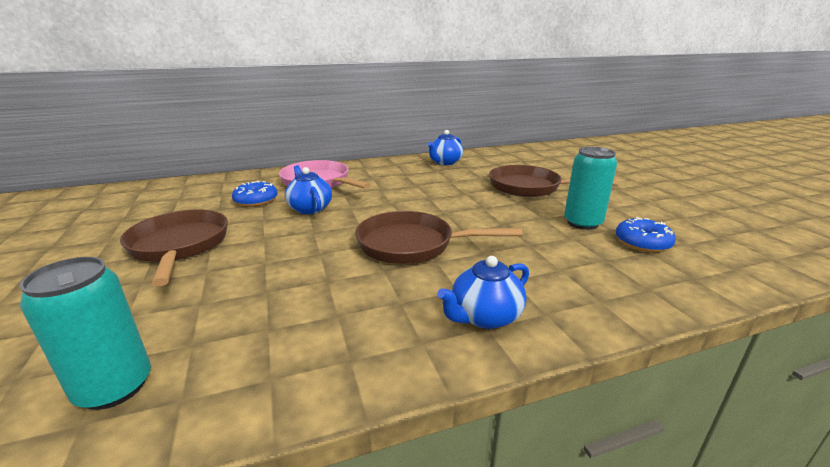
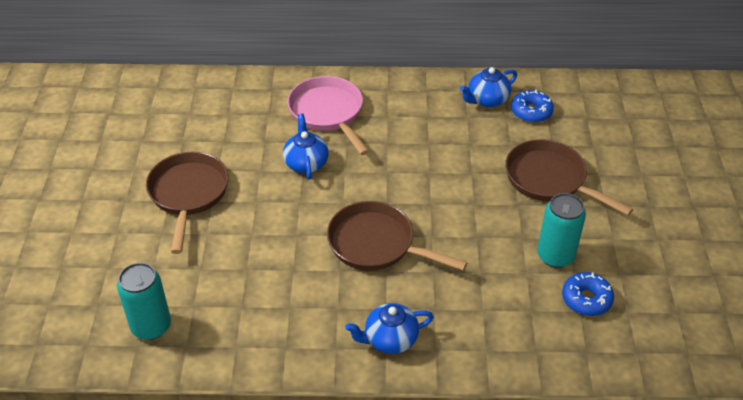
camera: 20 degrees right, 20 degrees up
(256, 201) = (259, 136): blue donut -> blue donut (531, 112)

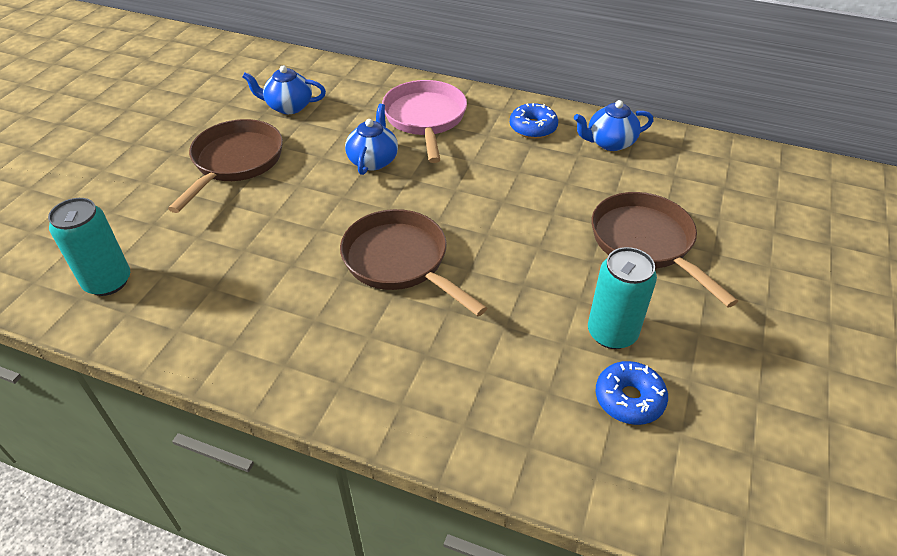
camera: 20 degrees right, 0 degrees up
(390, 339) = (352, 374): blue teapot -> blue teapot (288, 107)
(531, 112) = (657, 165): blue donut -> blue donut (533, 128)

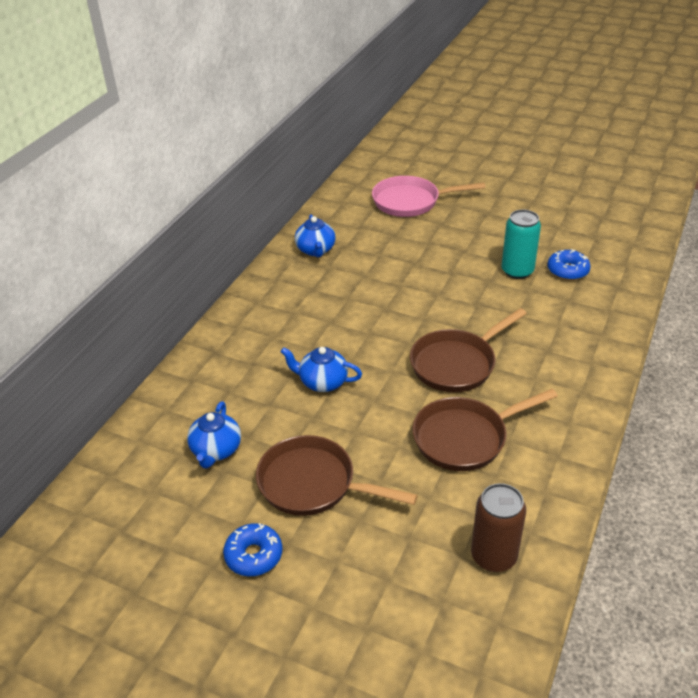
camera: 85 degrees left, 5 degrees down
(108, 282) = (493, 556): turquoise can -> brown can
(425, 119) = (261, 349): pink pan -> pink pan (411, 202)
(533, 128) = (288, 286): blue donut -> blue donut (254, 555)
(646, 243) = (433, 248): brown pan -> brown pan (465, 438)

